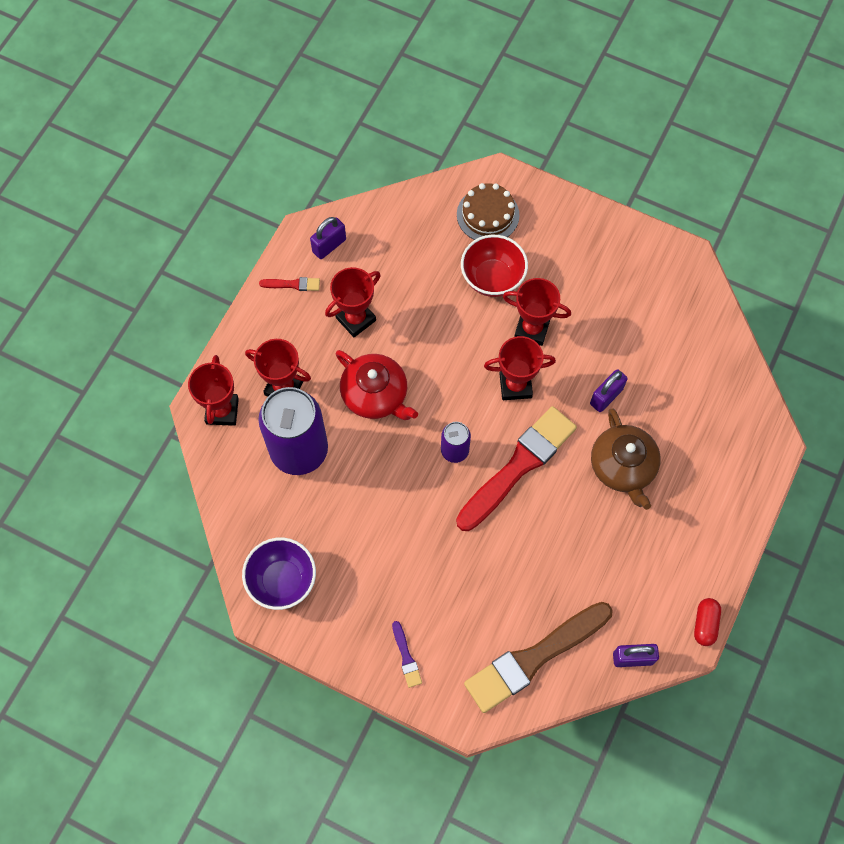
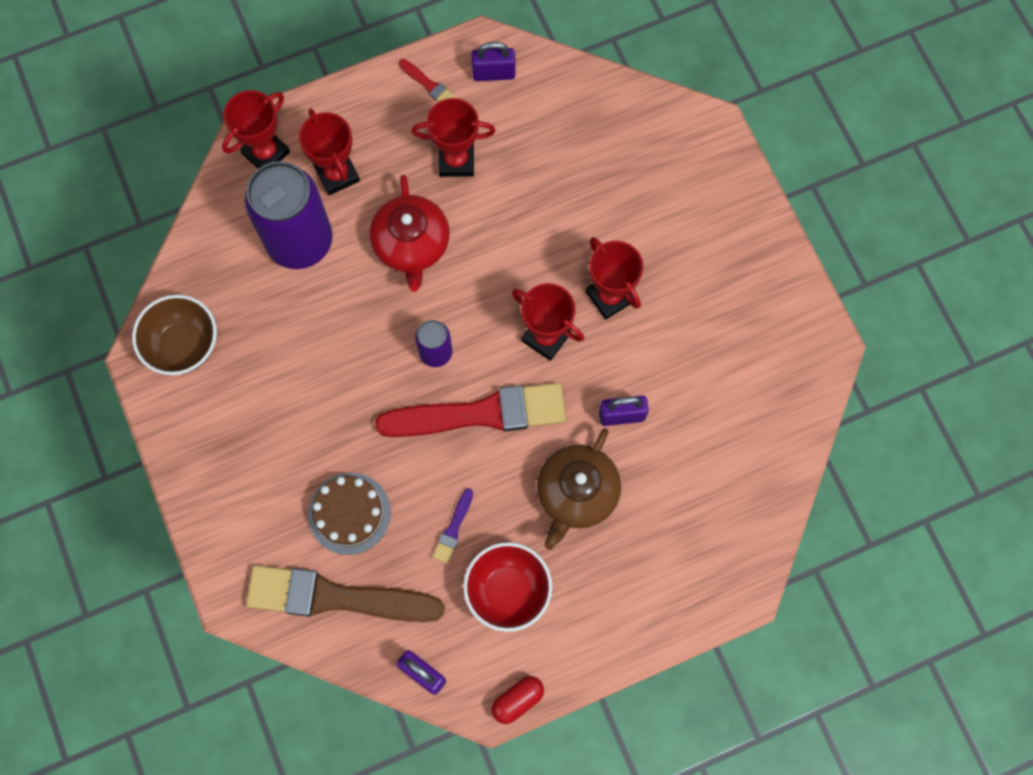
camera: 40 degrees right, 5 degrees up
(282, 581) = (183, 346): purple bowl -> brown bowl
(406, 657) = (227, 501): purple brush -> purple brush (453, 529)
(488, 215) = (668, 156): brown cake -> brown cake (349, 513)
(492, 278) = (617, 220): red bowl -> red bowl (508, 591)

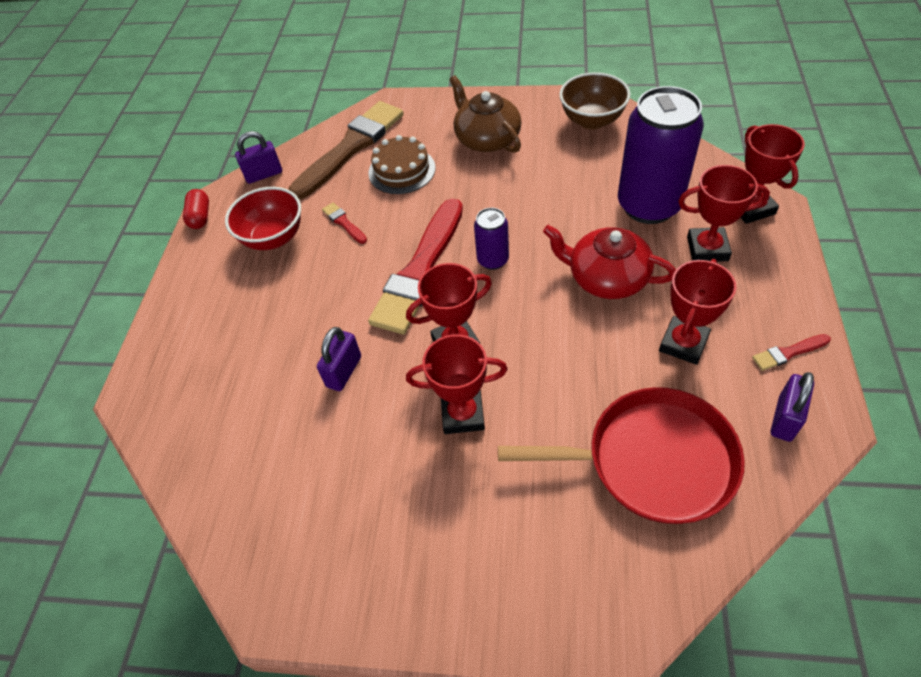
camera: 125 degrees right, 20 degrees down
(453, 529) = (344, 222): purple brush -> red brush
(576, 148) = (652, 461): none -> red pan
(576, 493) = (306, 309): brown teapot -> brown teapot (487, 139)

